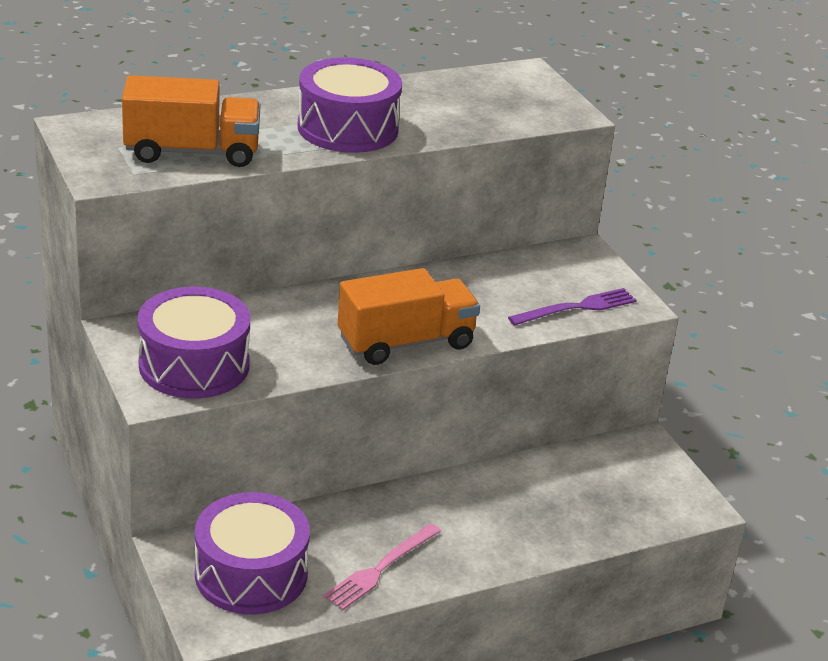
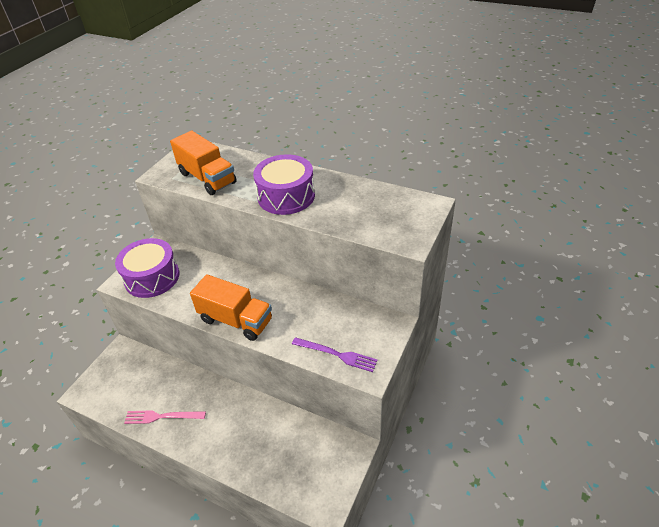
camera: 55 degrees right, 10 degrees up
(251, 574) = (124, 380): purple drum -> none

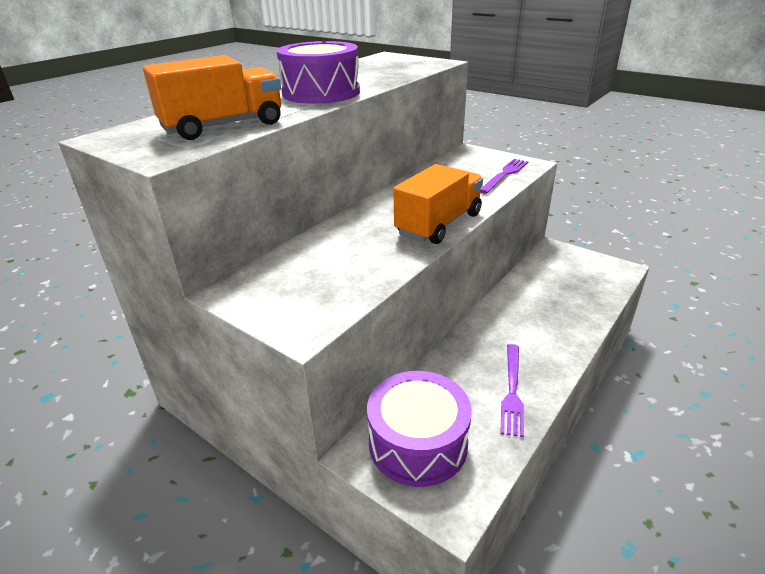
camera: 80 degrees left, 10 degrees down
(152, 277) = (312, 294): purple drum -> purple drum (418, 443)
(162, 416) = (512, 391): pink fork -> purple fork

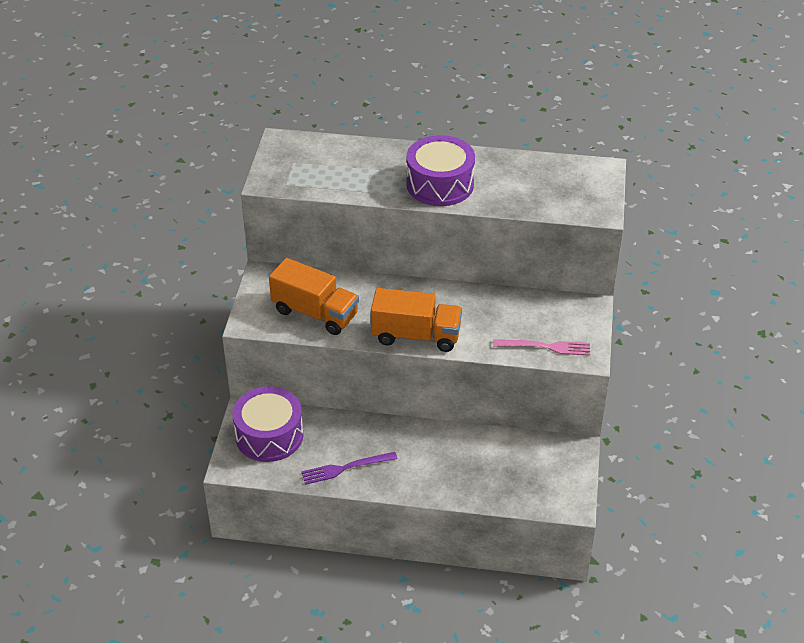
camera: 60 degrees right, 10 degrees up
(223, 126) = (331, 177): orange truck -> orange truck (315, 313)
(505, 175) = (545, 347): purple fork -> pink fork

